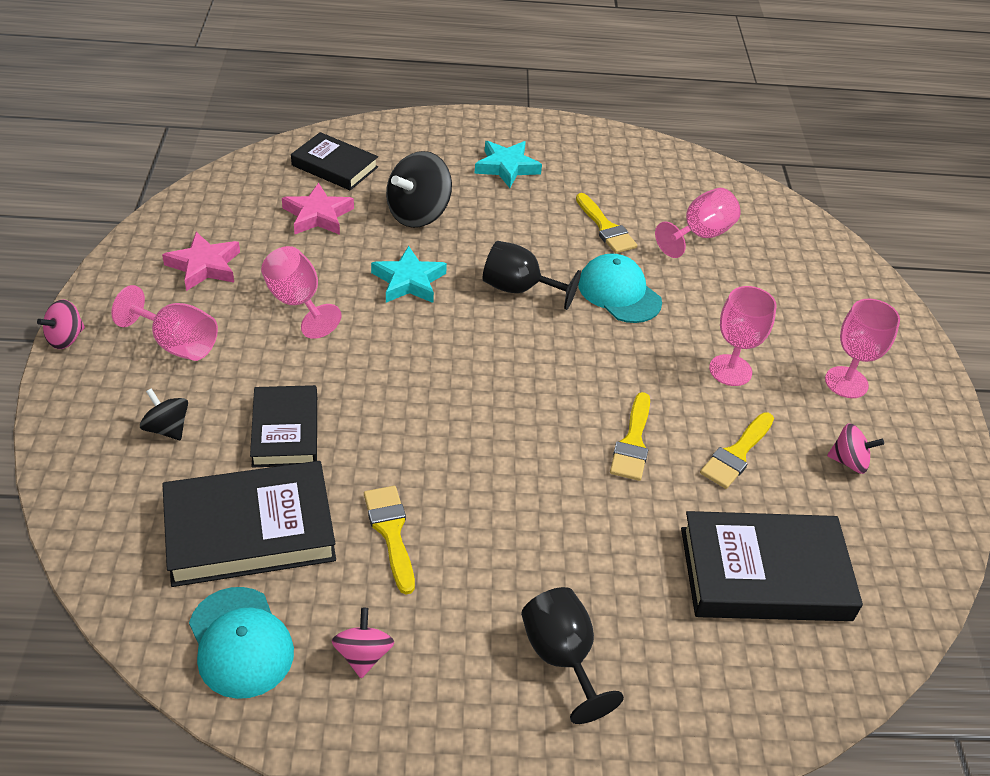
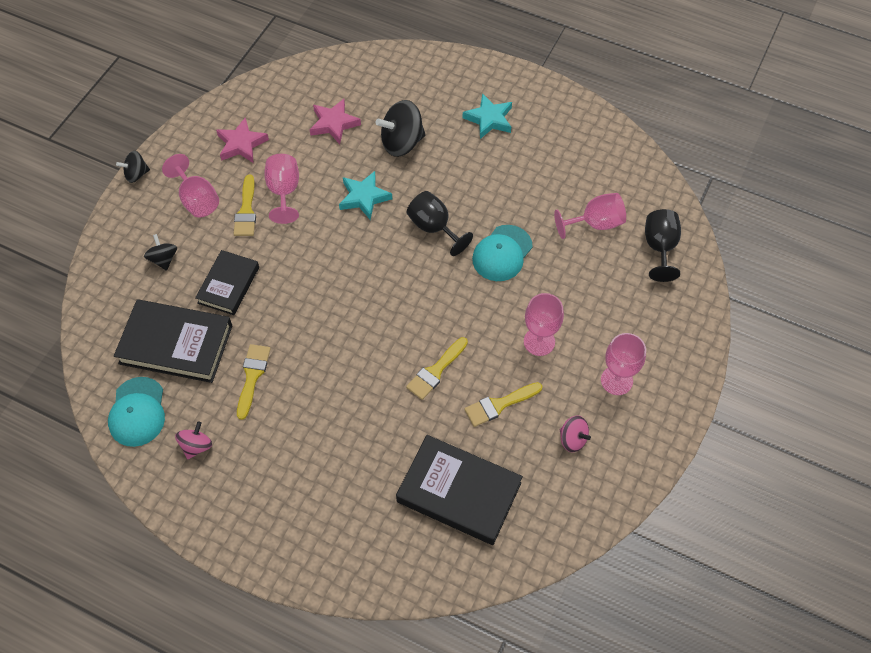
camera: 30 degrees right, 15 degrees up
(65, 338) = (136, 174): pink spinning top -> black spinning top
(335, 166) = (367, 84): black book -> none
(561, 657) = (303, 493): black goblet -> black goblet (659, 248)
(606, 228) = (528, 195): yellow brush -> yellow brush (246, 211)
(619, 293) = (502, 253): turquoise cap -> turquoise cap turned 135 degrees counterclockwise

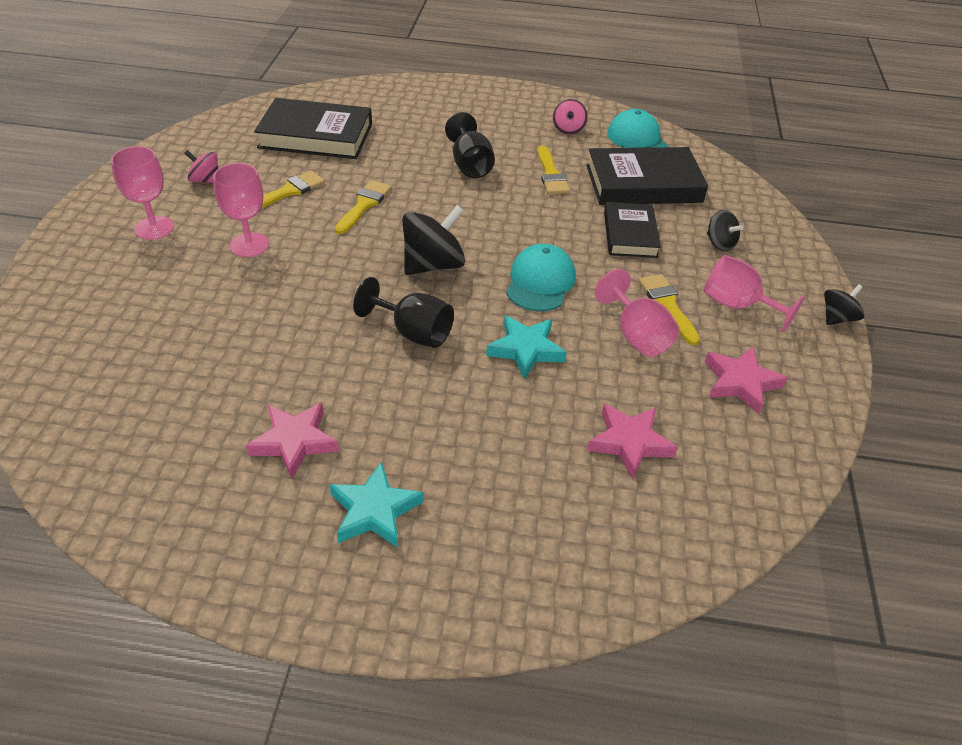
camera: 160 degrees right, 15 degrees down
(402, 143) = (508, 436): black spinning top -> black spinning top (433, 265)
(502, 253) = (311, 321): turquoise cap -> turquoise cap (540, 282)
(526, 167) = (294, 442): none -> pink star
(595, 223) = (176, 381): pink goblet -> none
(659, 248) = (76, 369): black goblet -> black goblet (470, 165)

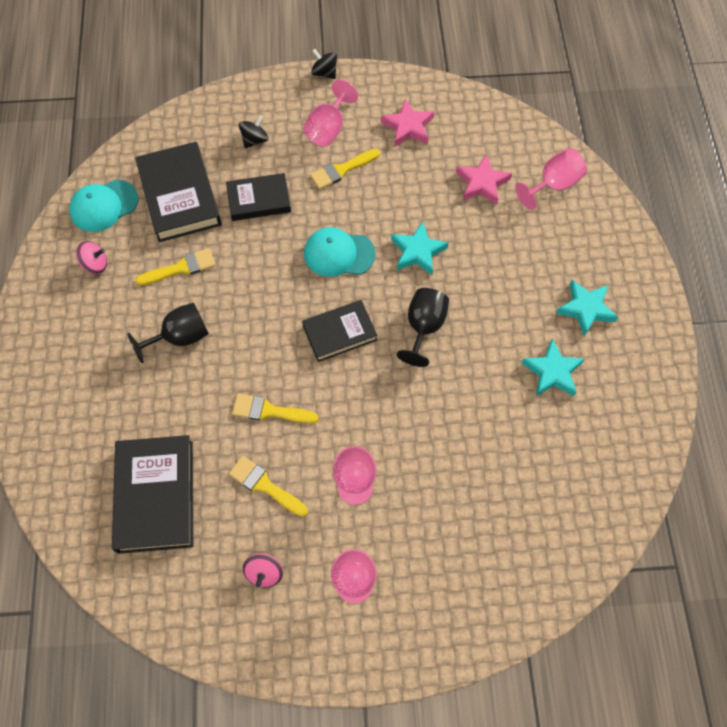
camera: 100 degrees left, 20 degrees up
(294, 442) = (552, 372): pink star -> turquoise star
(433, 265) = (339, 333): black spinning top -> black book
(636, 335) = (380, 186): pink goblet -> pink goblet (553, 185)

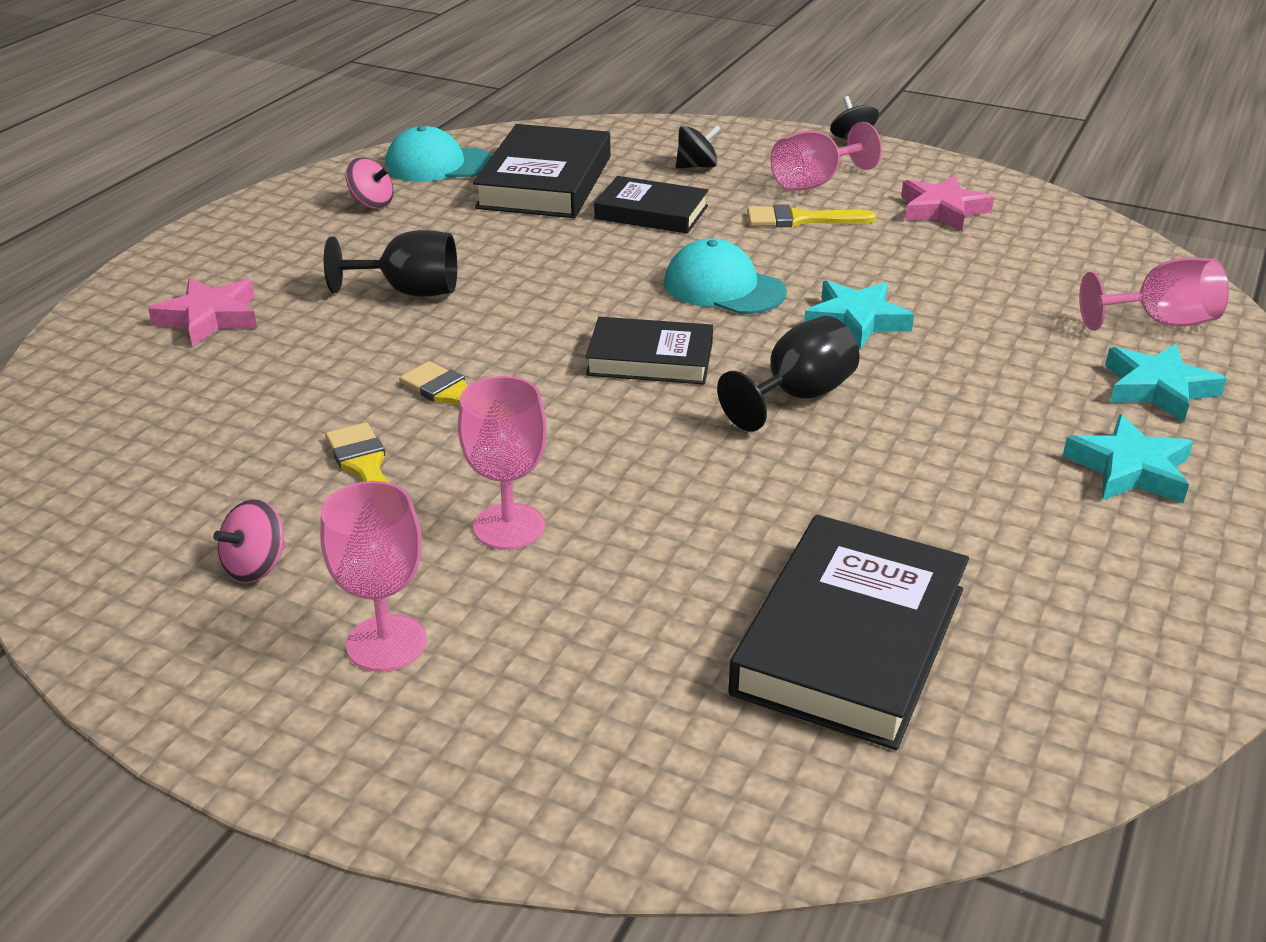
camera: 30 degrees right, 30 degrees down
(156, 496) = (198, 422): black book -> black book (850, 640)
(181, 268) = (480, 236): yellow brush -> none
(482, 183) = (1026, 288): pink star -> pink star (210, 318)
(552, 372) = (1003, 521): turquoise star -> turquoise star (1157, 389)

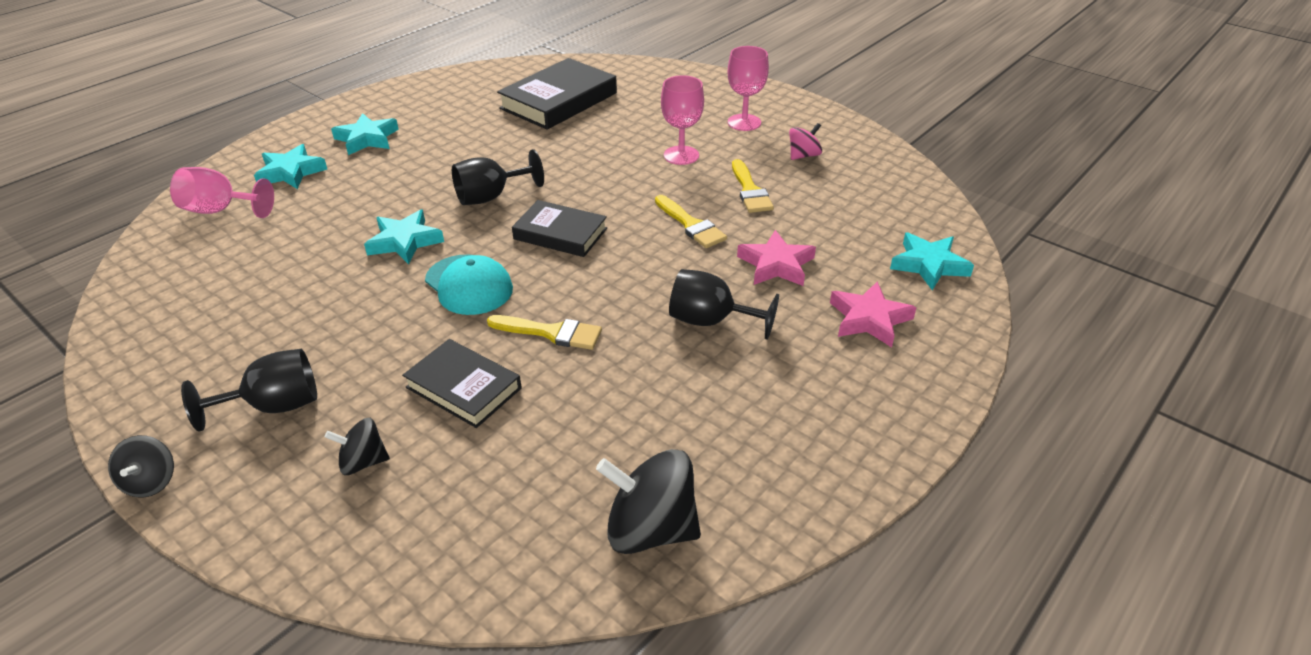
camera: 165 degrees left, 5 degrees up
(97, 391) = (929, 265): none -> turquoise star
(372, 203) = (735, 458): pink spinning top -> none
(438, 164) = (650, 529): turquoise cap -> black spinning top
(545, 182) = (541, 463): black book -> none
(801, 219) = (341, 352): yellow brush -> yellow brush (551, 332)
(814, 183) = (274, 406): pink goblet -> black goblet
(942, 210) = (210, 342): pink star -> pink star (776, 265)

